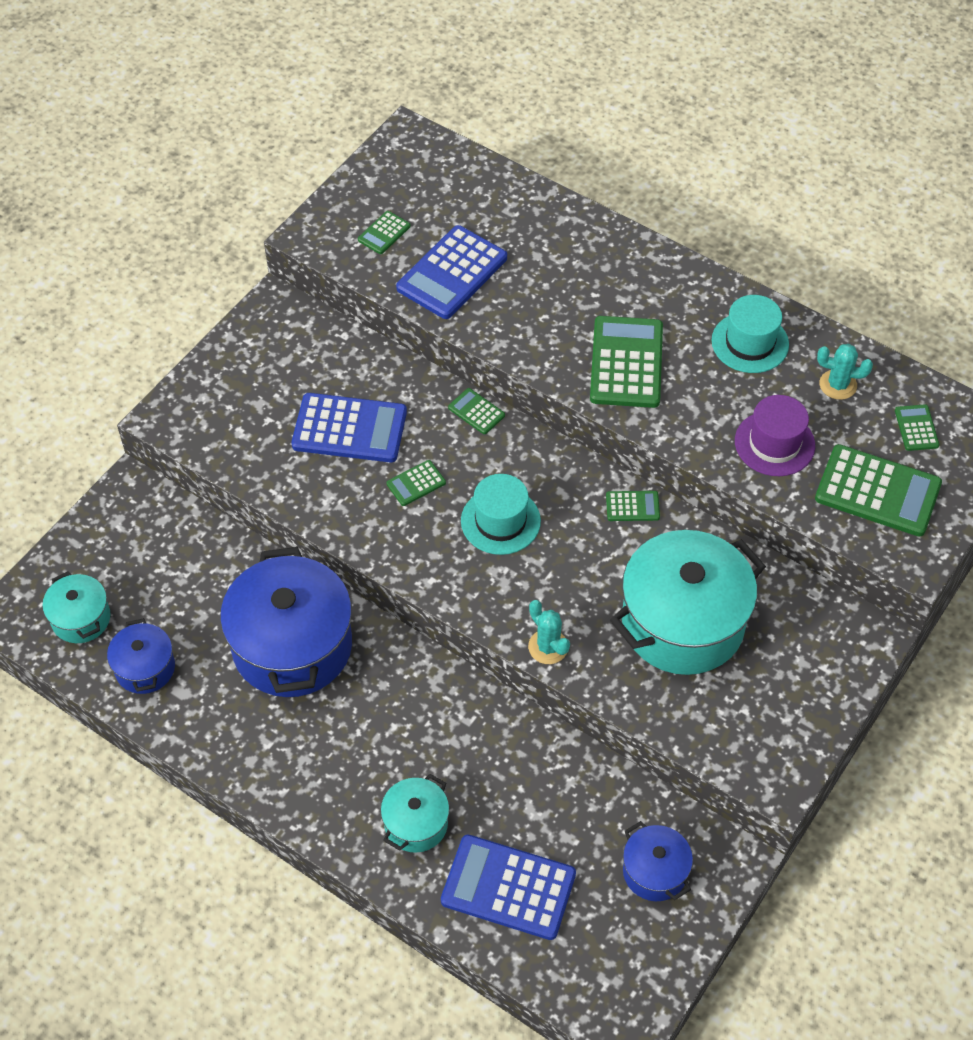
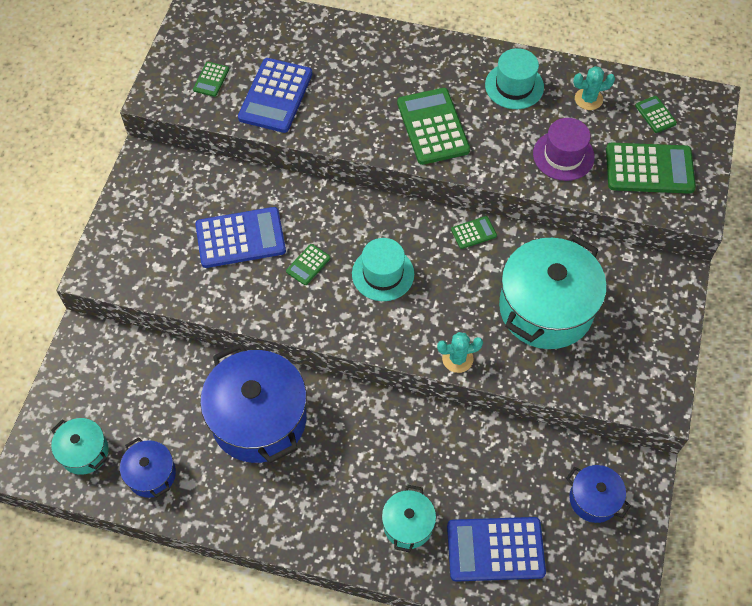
camera: 20 degrees left, 5 degrees up
(476, 412) = (330, 196): green calculator -> none
(548, 647) = (457, 359): turquoise cactus -> turquoise cactus turned 45 degrees counterclockwise

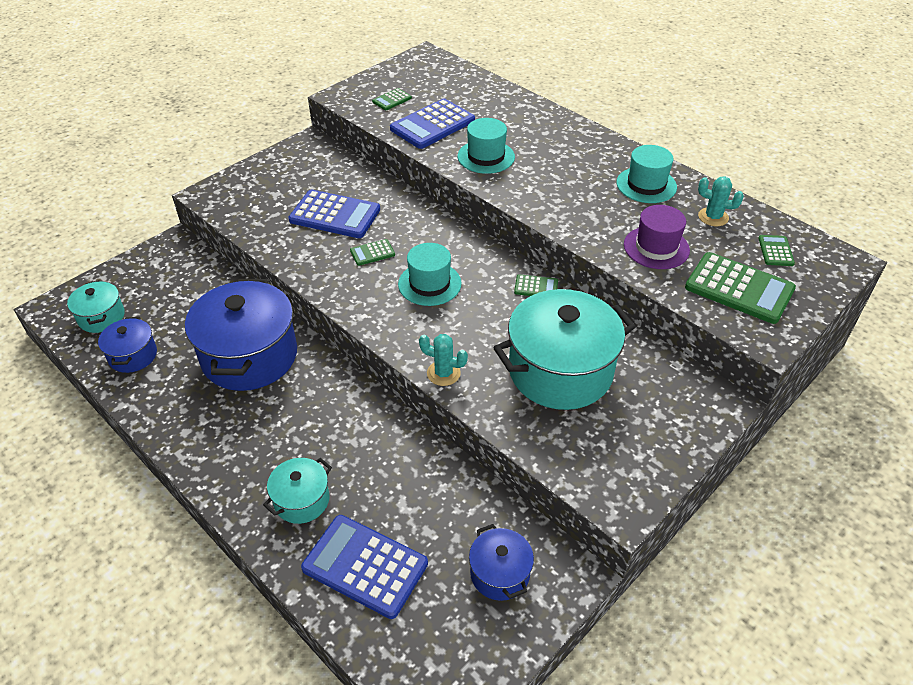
camera: 30 degrees right, 15 degrees down
(354, 115) = (486, 157): none -> turquoise hat
(432, 127) = (548, 186): green calculator -> none

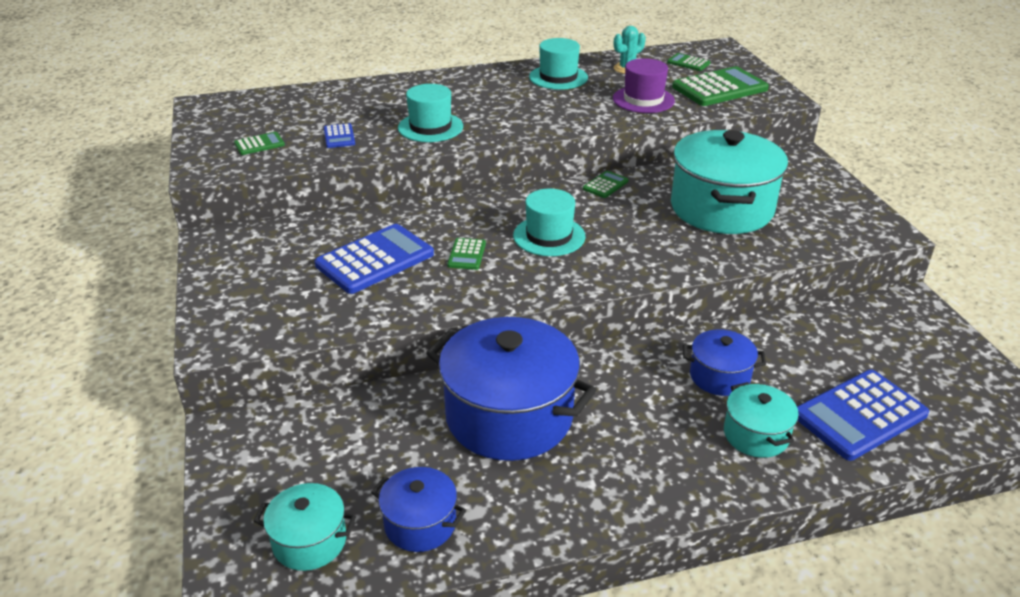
camera: 60 degrees left, 10 degrees down
(392, 100) = (259, 144): green calculator -> green calculator turned 105 degrees counterclockwise
(432, 125) = (339, 136): blue calculator -> blue calculator, size x0.48
(443, 373) = (682, 266): turquoise cactus -> none
(500, 573) = (897, 338): blue pot -> blue pot (719, 376)

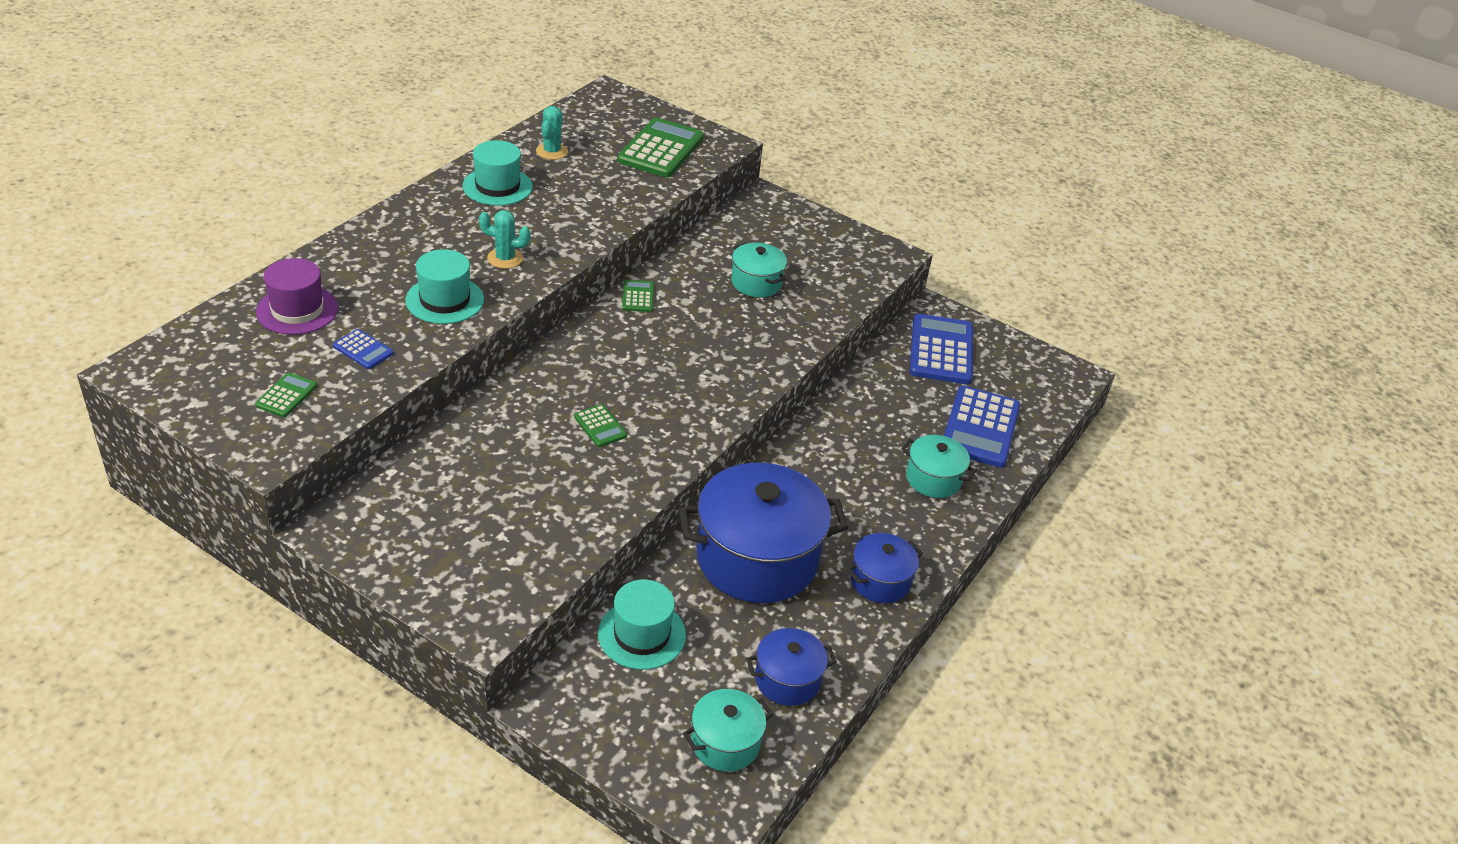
camera: 45 degrees left, 5 degrees up
(375, 260) = (524, 471): blue calculator -> blue calculator (941, 350)
(506, 117) = (505, 258): none -> turquoise cactus
(549, 236) = (649, 374): turquoise hat -> turquoise hat (641, 634)
(643, 100) = (609, 188): purple hat -> purple hat (297, 310)
(688, 63) = (601, 124): green calculator -> none
(719, 376) = (868, 443): blue pot -> blue pot (880, 581)
(721, 208) = (756, 283): turquoise pot -> turquoise pot, size x0.50

